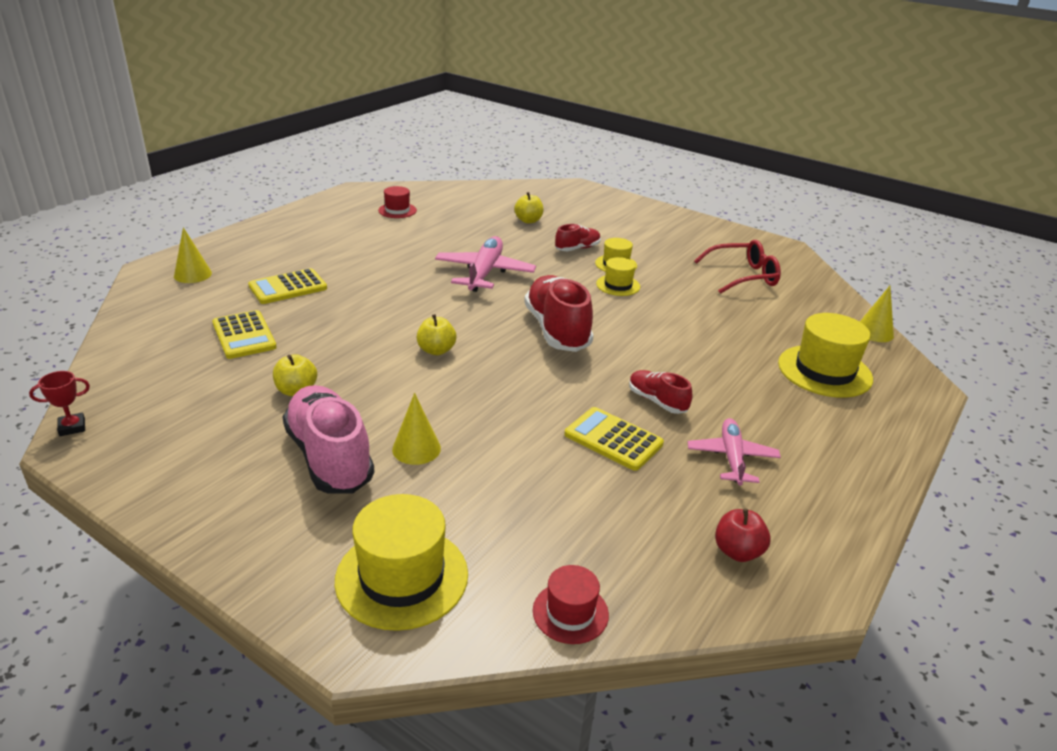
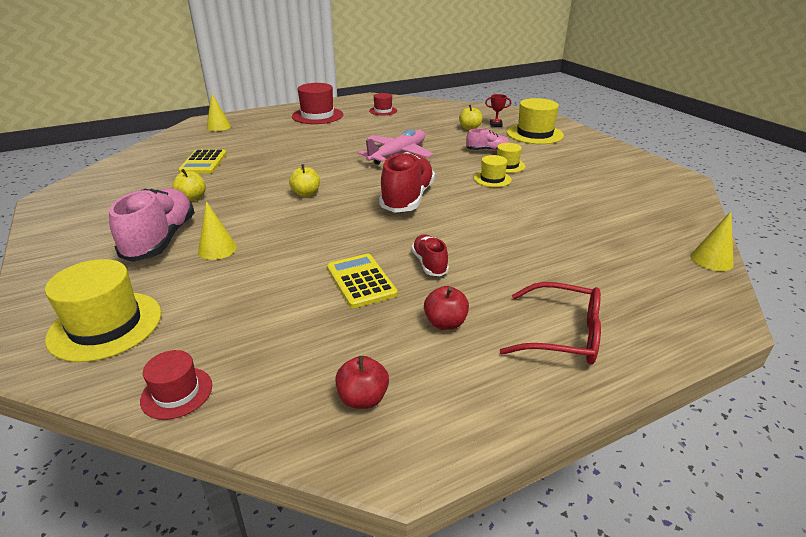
camera: 30 degrees right, 0 degrees up
(72, 427) = (59, 190): red trophy -> red trophy (496, 125)
(288, 287) = (261, 142): yellow calculator -> none
(318, 232) = (317, 116): none -> red hat
(577, 248) = (487, 150): red shoe -> pink shoe
(731, 458) = (445, 323): pink plane -> red apple
(743, 276) = (616, 192): red glasses -> red glasses (563, 335)
(824, 371) = (618, 279): yellow hat -> yellow hat (534, 134)

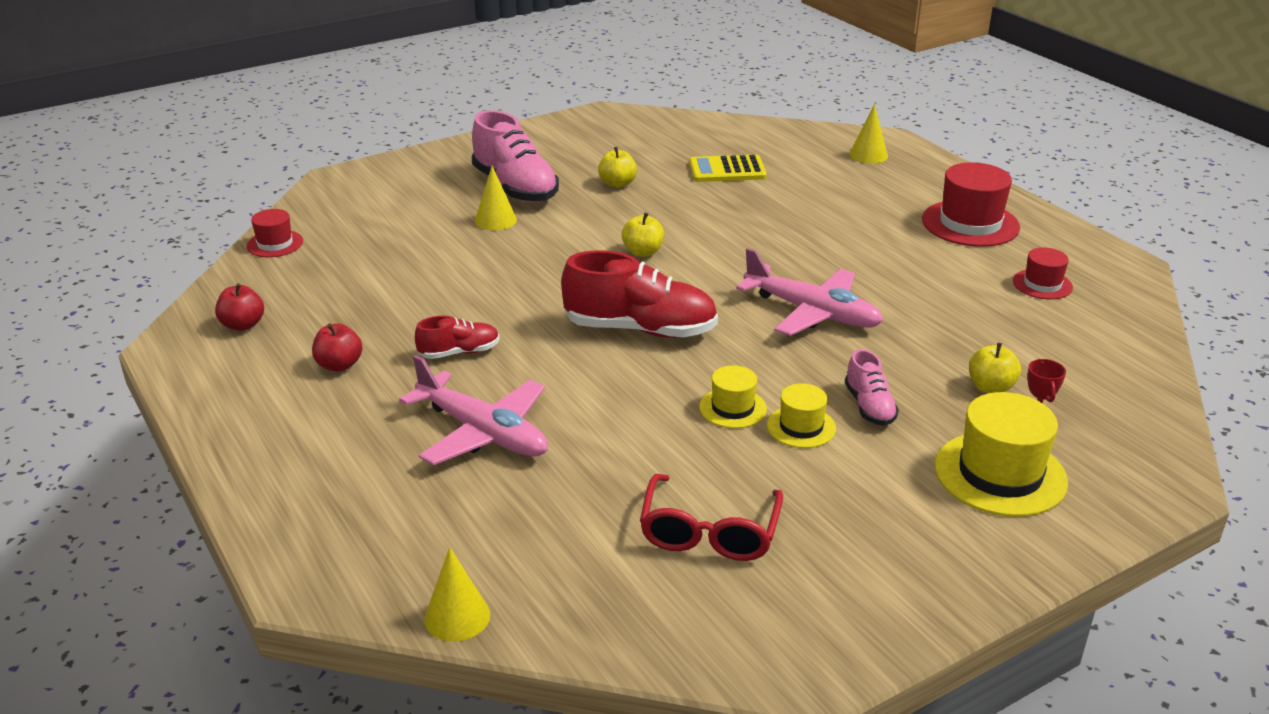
camera: 85 degrees right, 0 degrees up
(105, 325) = (368, 197): yellow hat -> none
(161, 240) = (515, 188): pink shoe -> pink shoe turned 60 degrees clockwise
(361, 281) = (425, 309): yellow calculator -> none
(530, 253) = (482, 432): none -> pink plane
(563, 335) = (303, 443): red glasses -> red glasses (709, 532)

